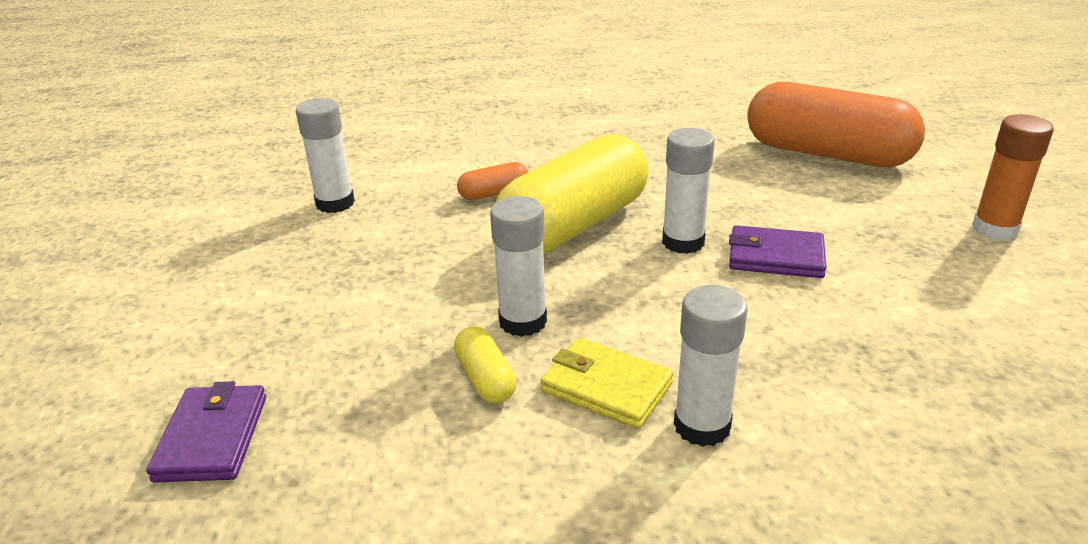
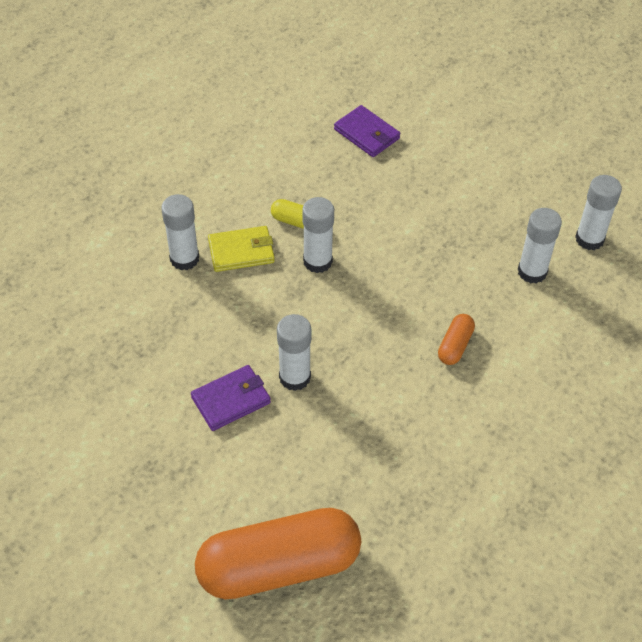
camera: 135 degrees right, 20 degrees up
(242, 198) = (589, 239): none -> white glue stick
(574, 225) = (372, 349): yellow capsule -> none
(994, 229) = (110, 529): orange glue stick -> none

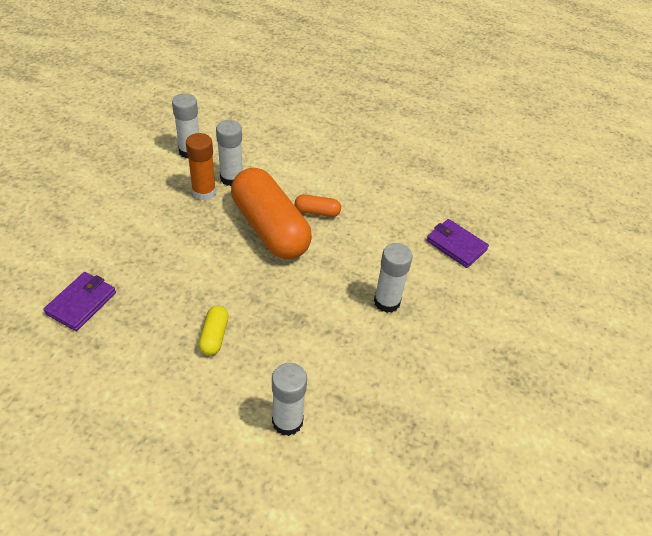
camera: 110 degrees left, 5 degrees down
(231, 400) = (428, 340): purple wallet -> purple wallet (456, 245)
(241, 251) = (264, 373): yellow wallet -> none
(279, 566) = (541, 279): orange capsule -> orange capsule (270, 228)
(317, 261) = (259, 310): white glue stick -> none
(510, 242) = (204, 192): none -> orange glue stick

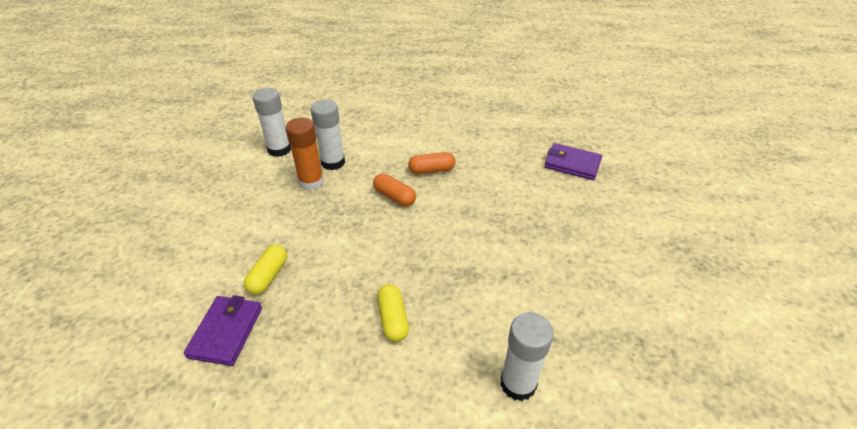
camera: 15 degrees left, 5 degrees down
(132, 267) = (268, 276): none -> yellow capsule
(270, 228) = (394, 197): orange capsule -> orange capsule, size x0.42
(387, 302) = (543, 231): white glue stick -> none

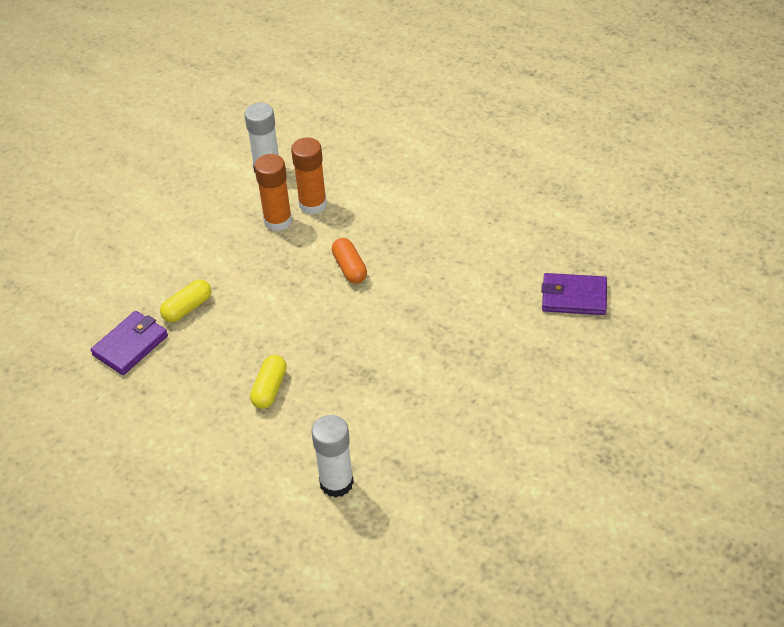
camera: 30 degrees right, 5 degrees up
(333, 162) = (312, 204): white glue stick -> orange glue stick
(431, 170) = (409, 250): orange capsule -> none
(572, 164) = (573, 297): purple wallet -> purple wallet turned 45 degrees counterclockwise

